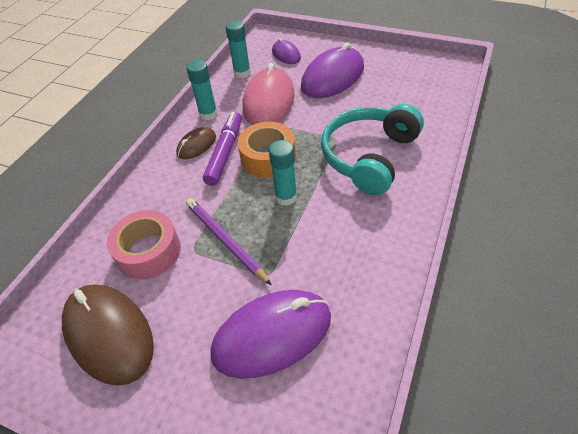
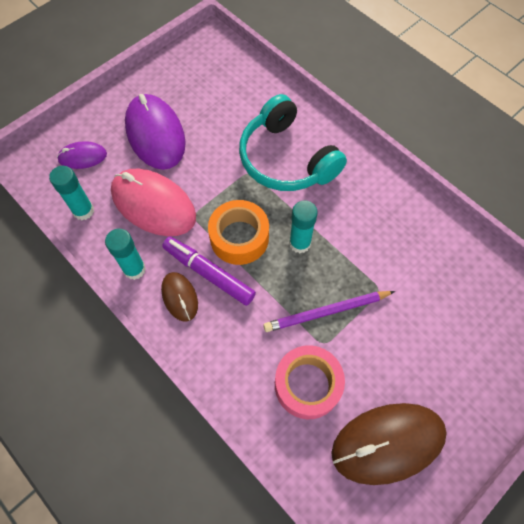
camera: 70 degrees left, 15 degrees up
(272, 335) = (437, 309): purple mouse -> none

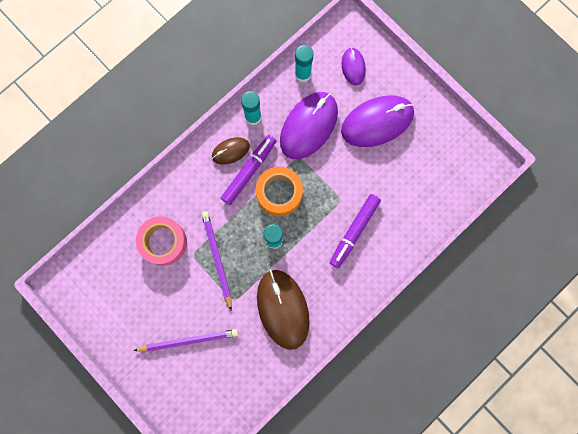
camera: 90 degrees right, 15 degrees up
(153, 205) = (308, 126): pink mouse -> purple mouse
(286, 159) = (354, 231): turquoise headphones -> purple marker
(388, 443) = (122, 295): brown mouse -> brown mouse (283, 309)
(439, 346) = (188, 340): none -> purple pencil

